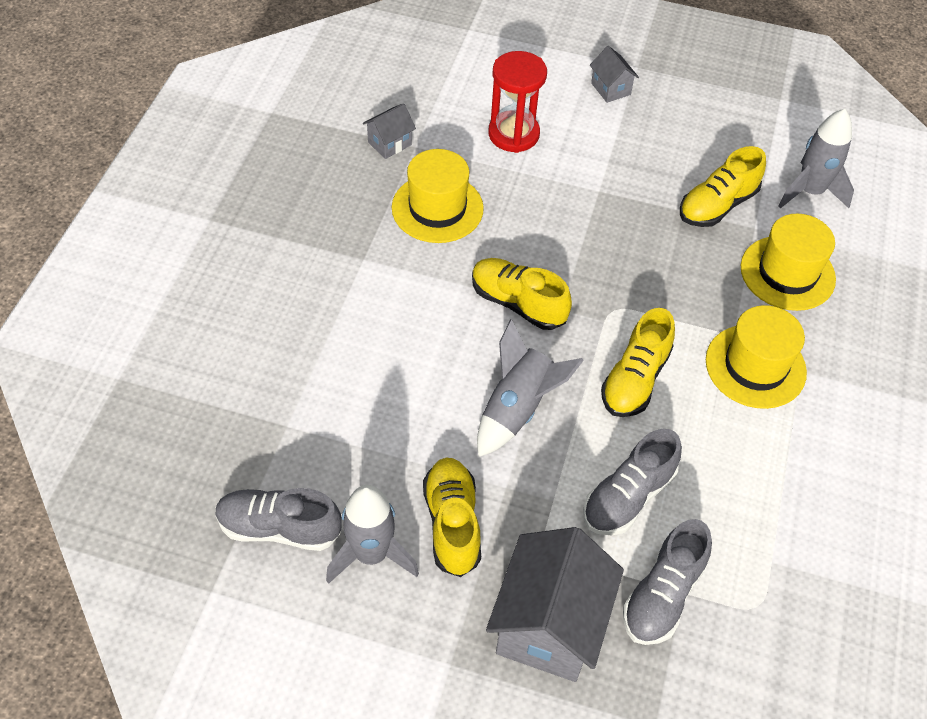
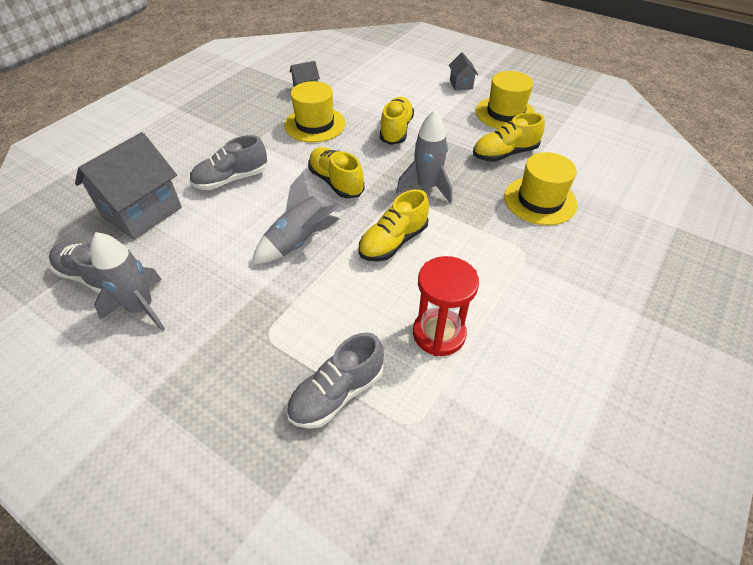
camera: 20 degrees right, 5 degrees down
(452, 523) = (209, 302): yellow shoe -> yellow shoe (396, 130)
(513, 134) = (385, 97): red hourglass -> red hourglass (439, 334)
(549, 626) = (235, 391): grey house -> grey house (142, 213)
(628, 497) = (347, 316): grey shoe -> grey shoe (231, 179)
(755, 366) = (489, 252): yellow hat -> yellow hat (505, 113)
(810, 192) = (577, 157): grey rocket -> grey rocket (426, 187)

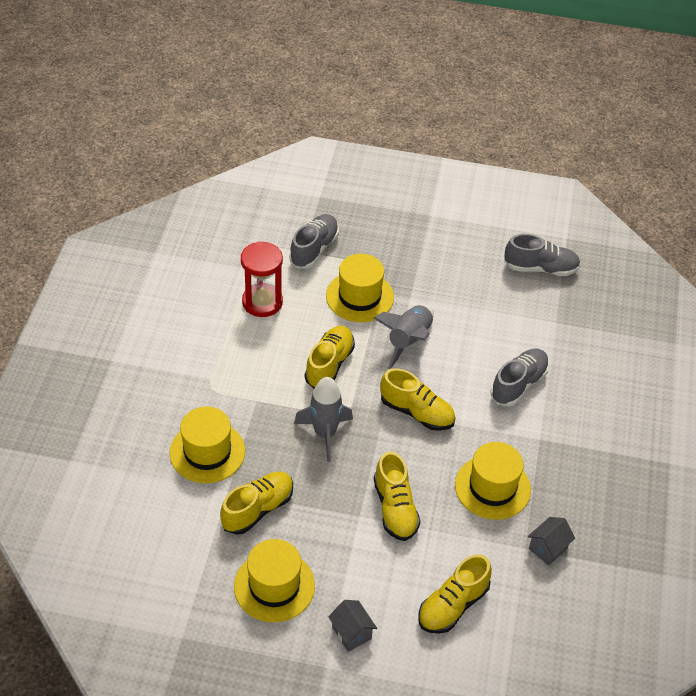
camera: 155 degrees right, 0 degrees up
(141, 308) = (484, 259): grey rocket -> none
(142, 213) = (562, 327): grey house -> none
(318, 305) = (359, 296): none -> yellow hat
(388, 81) = (453, 605): none -> yellow shoe

